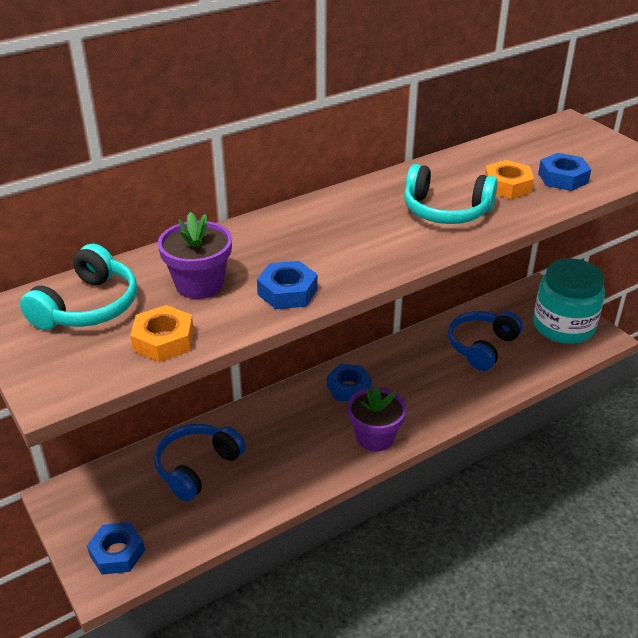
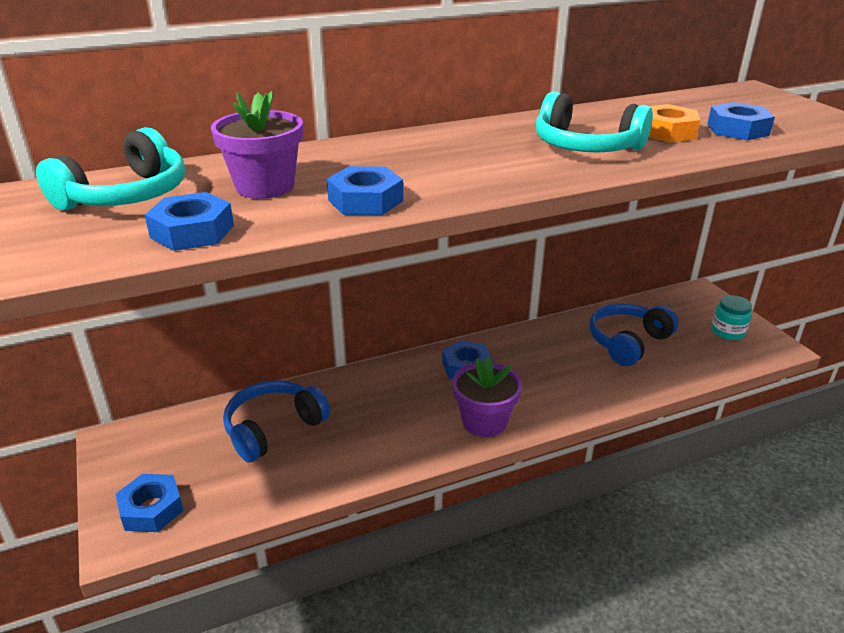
camera: 10 degrees right, 5 degrees down
(163, 340) = (192, 231): orange nut -> blue nut
(563, 326) = (728, 331): turquoise jar -> turquoise jar, size x0.46

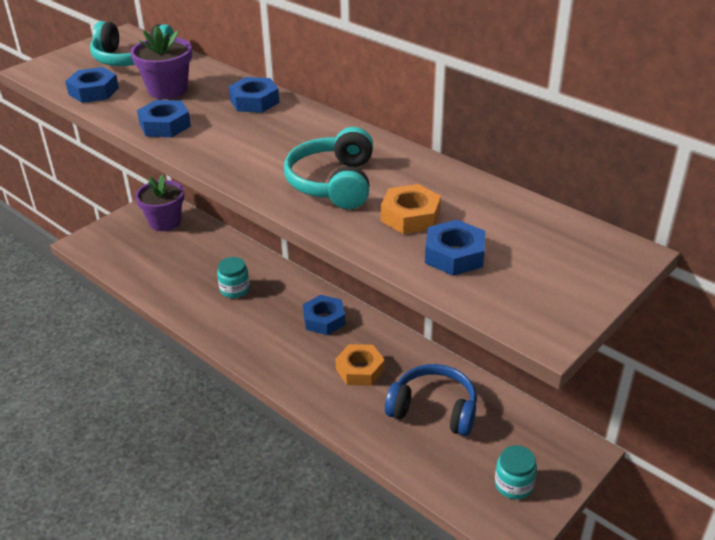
camera: 65 degrees right, 5 degrees up
(151, 509) = (108, 241): blue nut -> blue nut (254, 101)
(273, 428) = (198, 256): blue headphones -> none
(366, 415) = (235, 289): none -> turquoise jar
(484, 421) = (260, 349): purple flower pot -> purple flower pot (165, 222)
(555, 366) = (360, 370): none -> orange nut

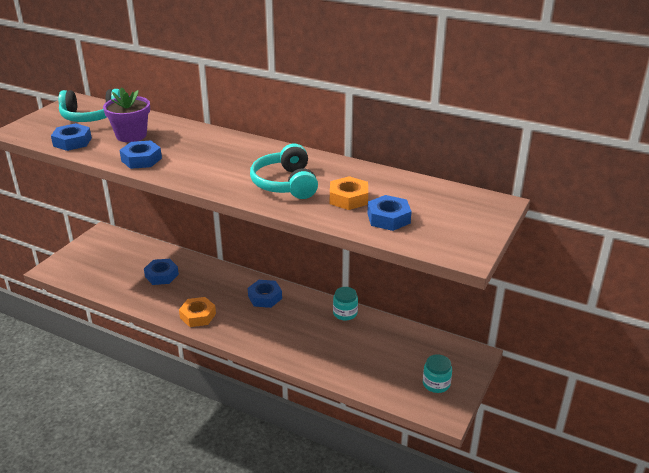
camera: 15 degrees left, 5 degrees down
(165, 222) = (115, 245): purple flower pot -> none
(235, 289) = (188, 286): turquoise jar -> turquoise jar (345, 313)
(254, 101) = (202, 137): blue nut -> blue nut (161, 275)
(360, 370) = (303, 327): orange nut -> orange nut (198, 316)
(433, 409) = (365, 345): blue headphones -> none

